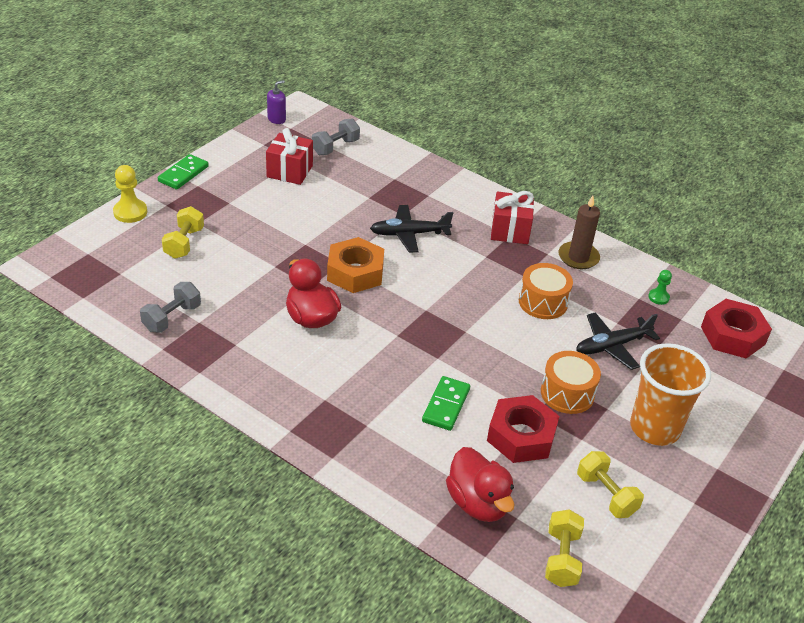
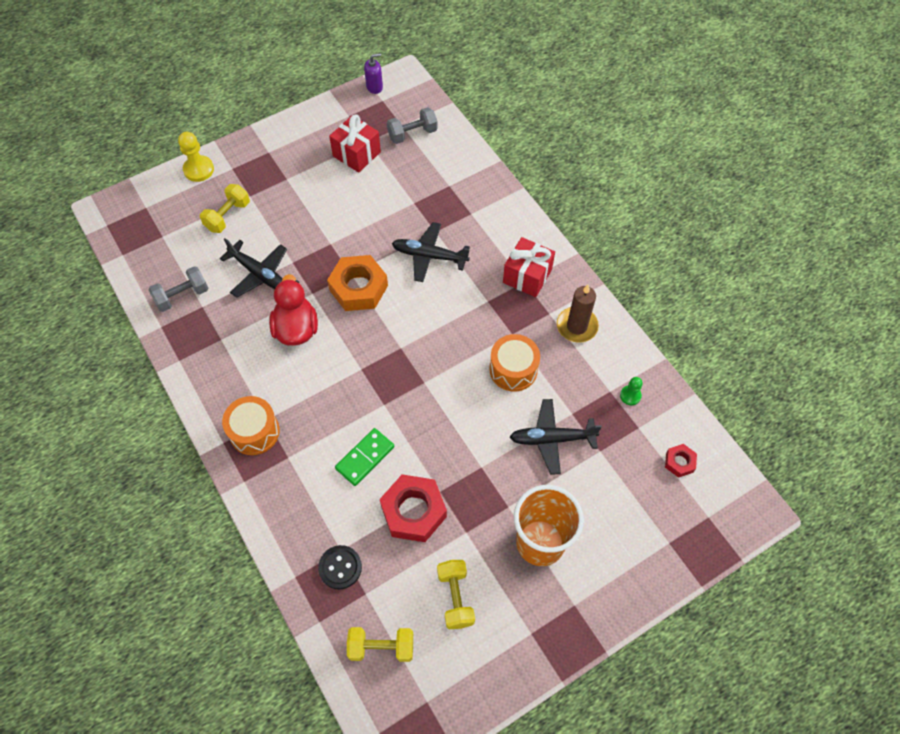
camera: 25 degrees right, 20 degrees up
(183, 174) = (262, 135): green domino -> none
(245, 282) = (259, 274): none -> black plane
(478, 503) = (340, 567): red duck -> black button
(561, 558) = (381, 647): yellow dumbbell -> yellow dumbbell turned 60 degrees clockwise
(567, 393) = (480, 479): orange drum -> orange drum (254, 431)
(733, 335) = (679, 462): red nut -> red nut, size x0.50

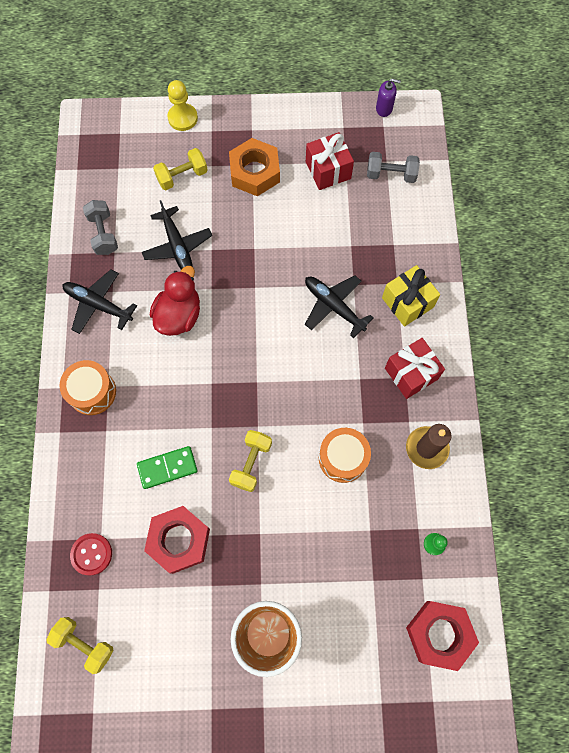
camera: 30 degrees right, 10 degrees up
(182, 296) = (103, 234): grey dumbbell -> grey dumbbell turned 75 degrees clockwise
(340, 567) = (91, 554): black button -> red button
(358, 288) = (253, 304): orange nut -> orange nut (255, 172)
(455, 597) = (168, 638): yellow dumbbell -> yellow dumbbell (251, 463)
(489, 224) = (407, 302): none -> yellow gift
(552, 439) = (337, 544): black plane -> black plane (98, 305)
(679, 462) = (439, 634): red nut -> red nut, size x2.00

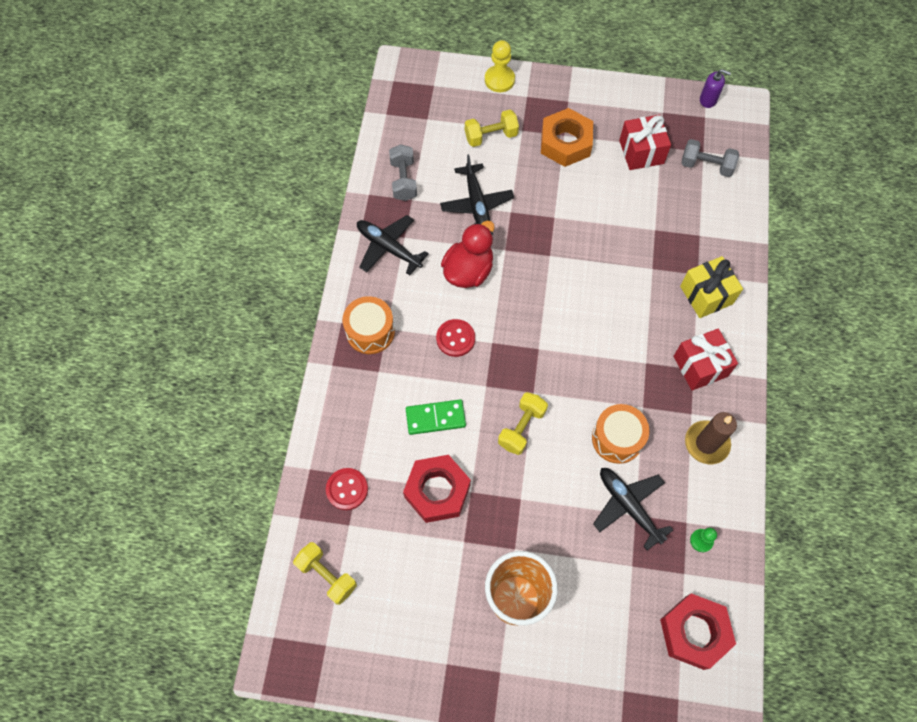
camera: 10 degrees right, 5 degrees down
(176, 385) = (455, 338): none -> red button
(334, 306) = (628, 287): black plane -> black plane (628, 506)

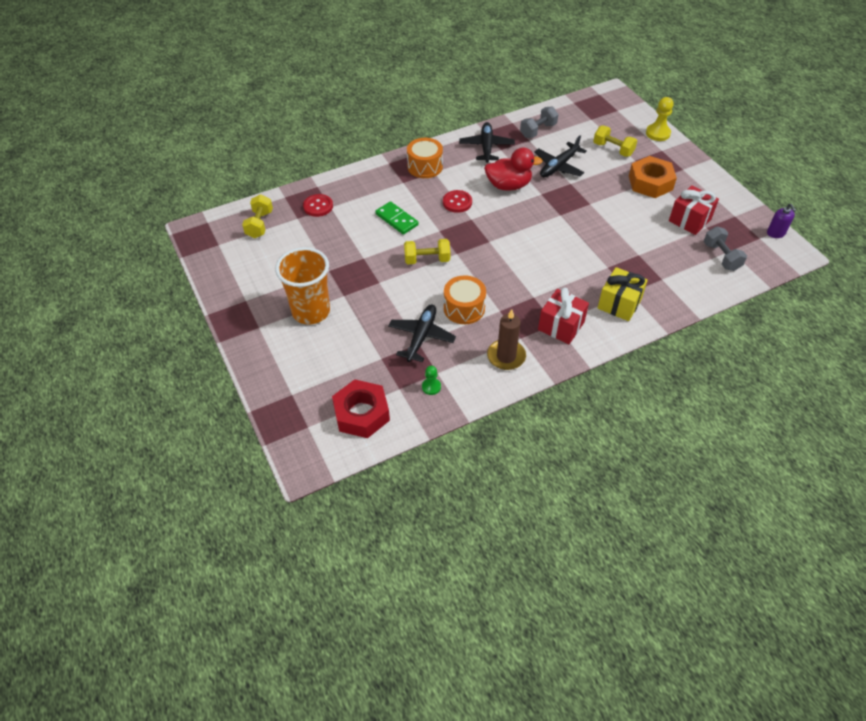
camera: 55 degrees right, 15 degrees down
(437, 491) = (350, 243): red nut -> none

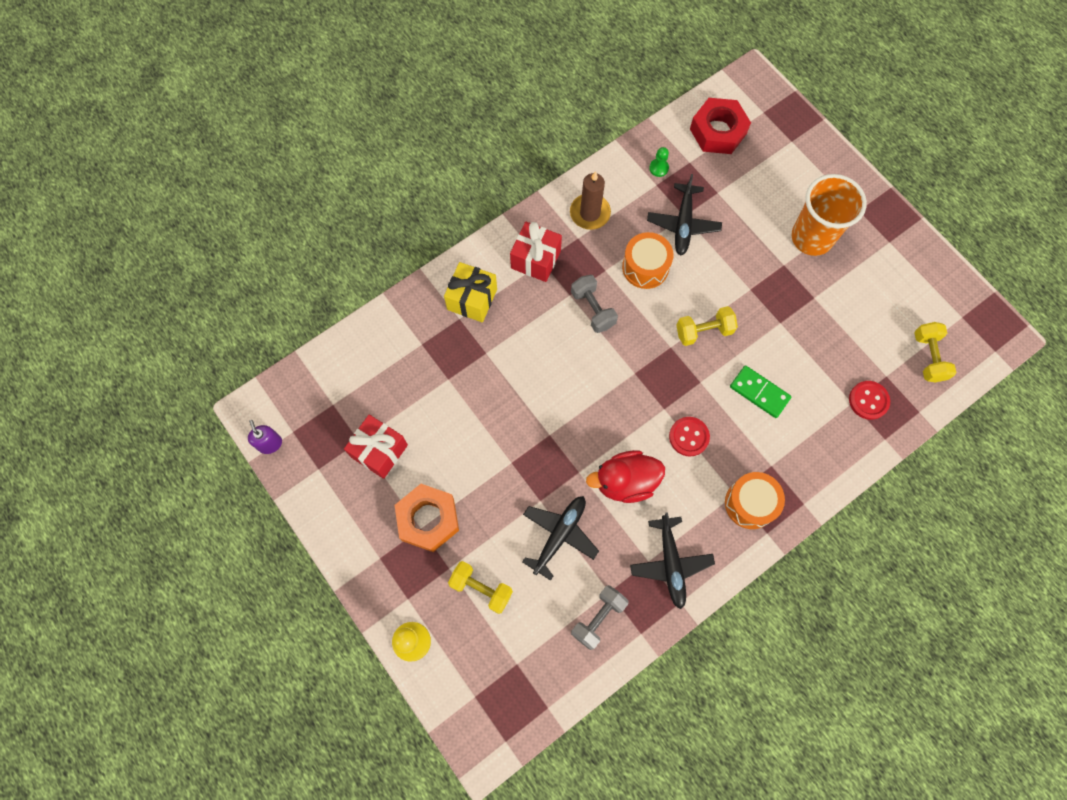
camera: 170 degrees right, 20 degrees up
(721, 257) = (346, 391): grey dumbbell -> grey dumbbell (593, 309)

